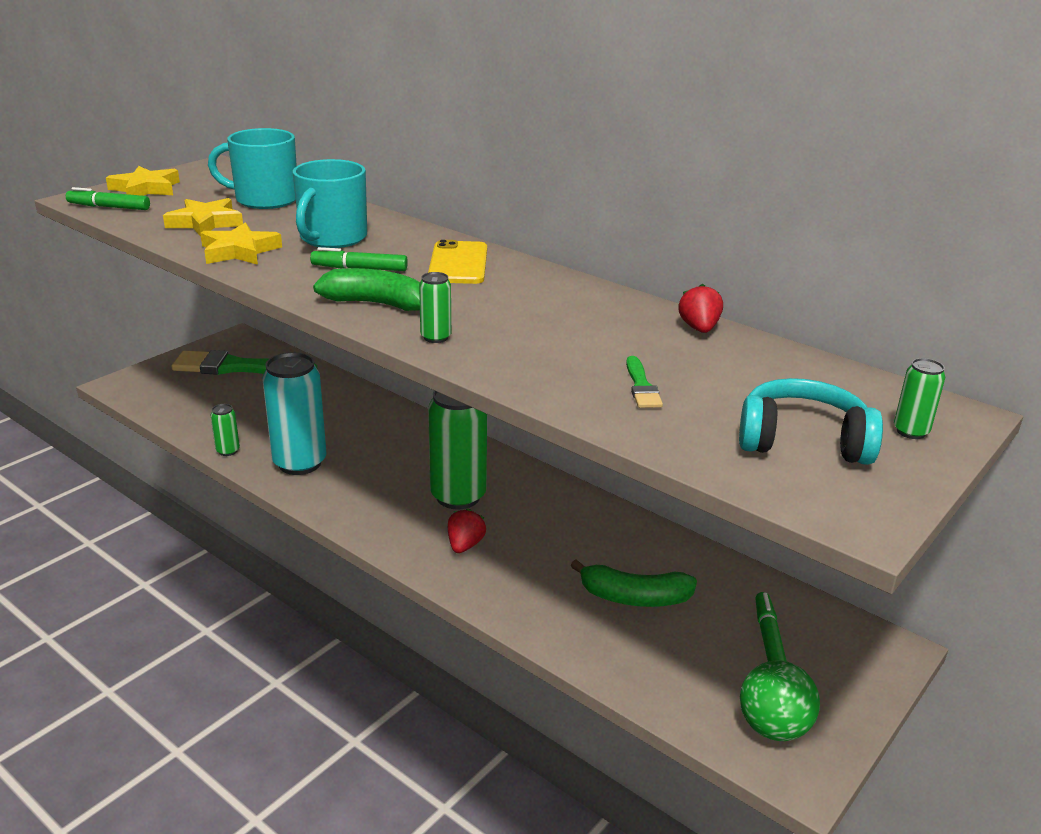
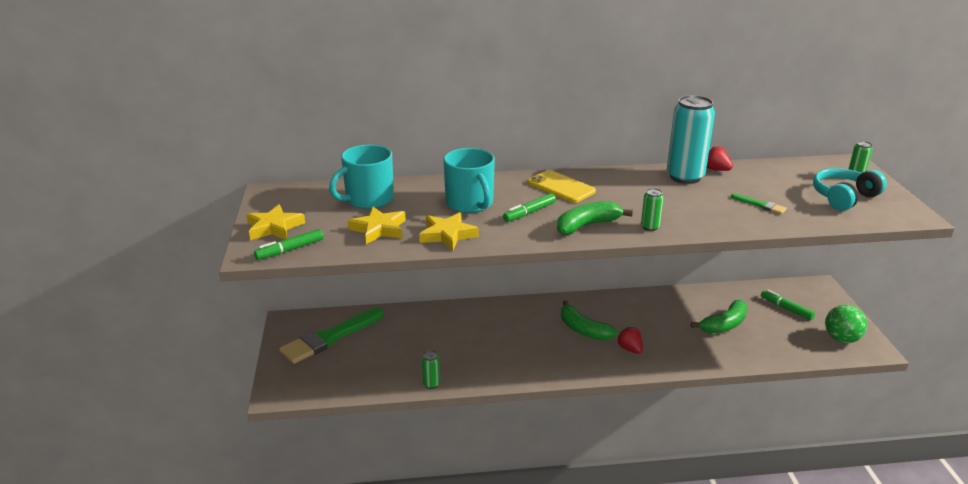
camera: 45 degrees left, 0 degrees up
(300, 463) = (481, 364): turquoise can -> turquoise can (685, 177)
(458, 496) = (583, 330): green can -> green banana

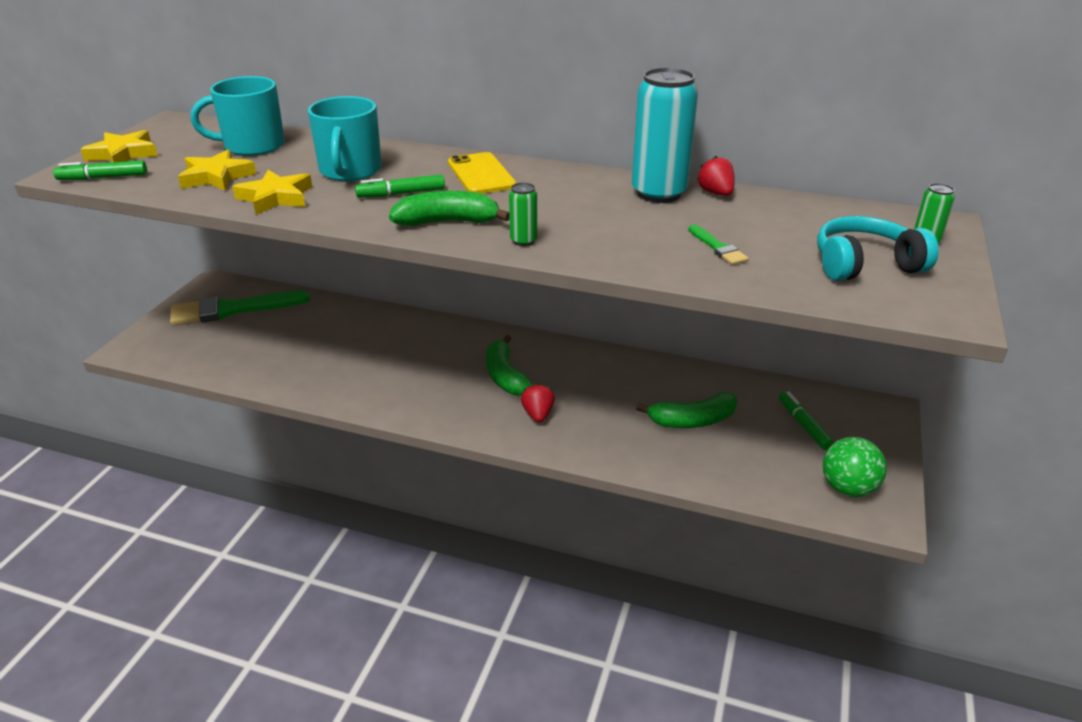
camera: 25 degrees right, 5 degrees up
(431, 384) = (278, 386): green can -> none

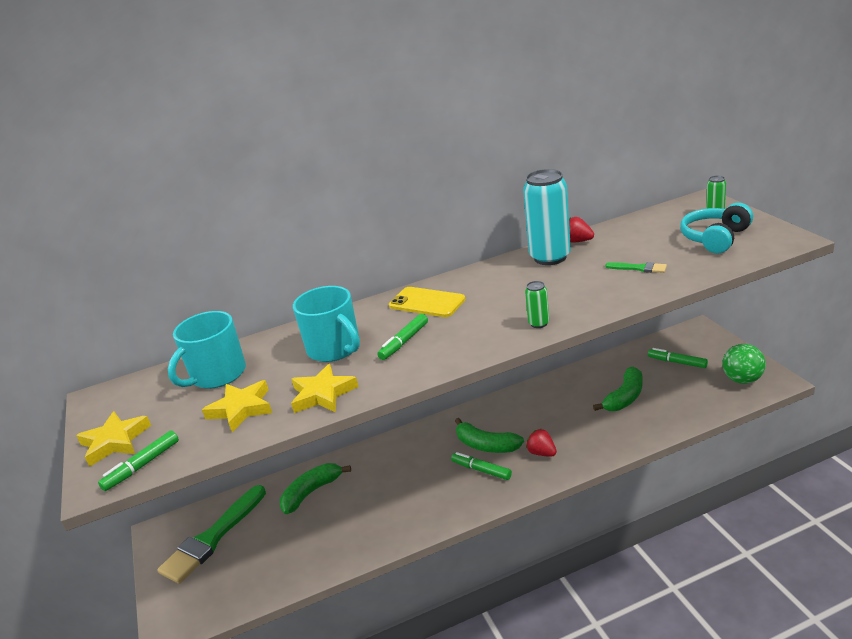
camera: 35 degrees left, 5 degrees down
(447, 222) = (472, 340): green banana -> green banana (311, 492)
(469, 393) = (481, 470): none -> green marker

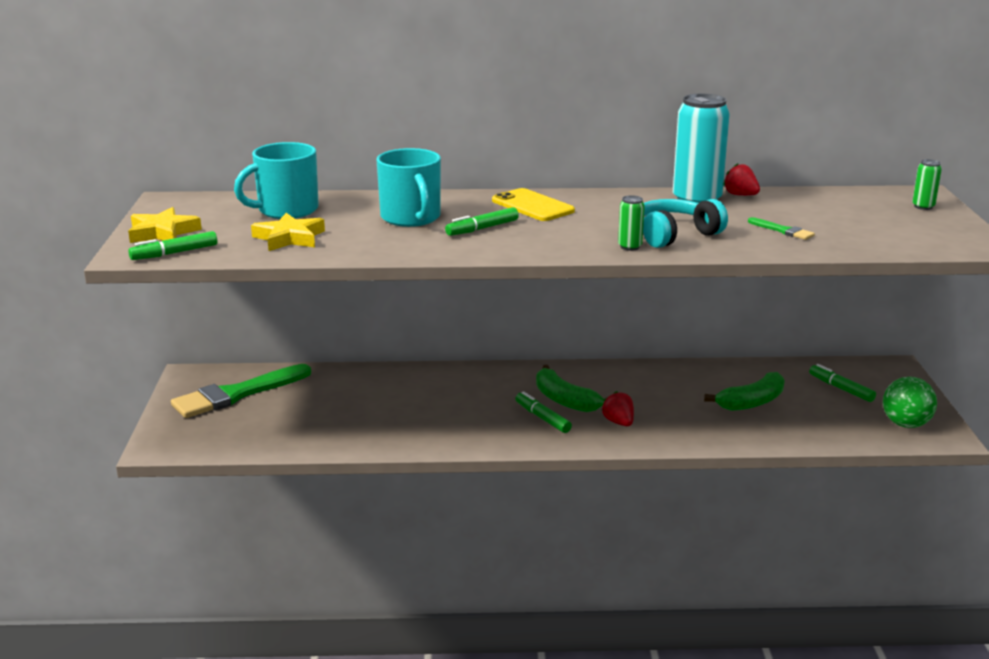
camera: 15 degrees right, 5 degrees down
(311, 492) = (355, 387): green banana -> none
(322, 394) = (371, 246): yellow star -> none
(715, 238) = (897, 227): turquoise headphones -> turquoise headphones (674, 235)

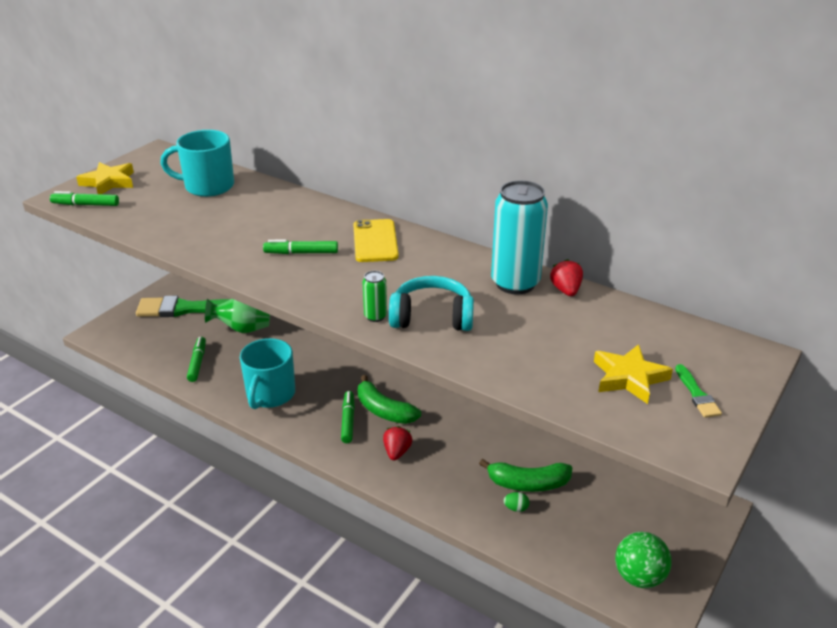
camera: 35 degrees right, 10 degrees up
(289, 238) = (168, 215): yellow star -> yellow star (629, 378)
(327, 390) = (243, 329): none -> green vase
(411, 218) = (272, 223): turquoise mug -> turquoise mug (270, 394)
(563, 400) = (384, 410): green banana -> green banana turned 45 degrees counterclockwise
(765, 420) = (516, 508): none -> green egg
(783, 231) = (534, 349): green brush -> green brush (697, 394)
(841, 389) = (627, 507): green marker -> green marker (197, 363)
(923, 207) = (727, 373): green can -> none

